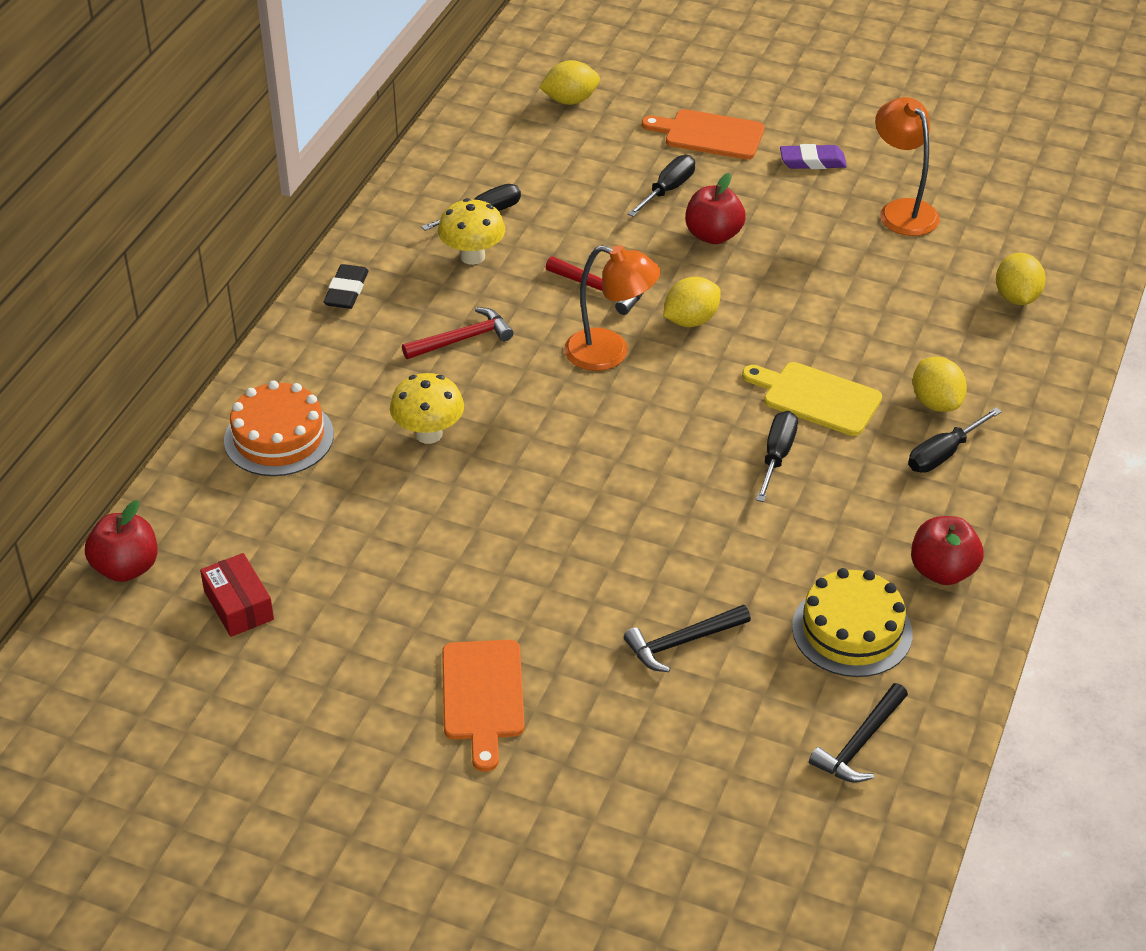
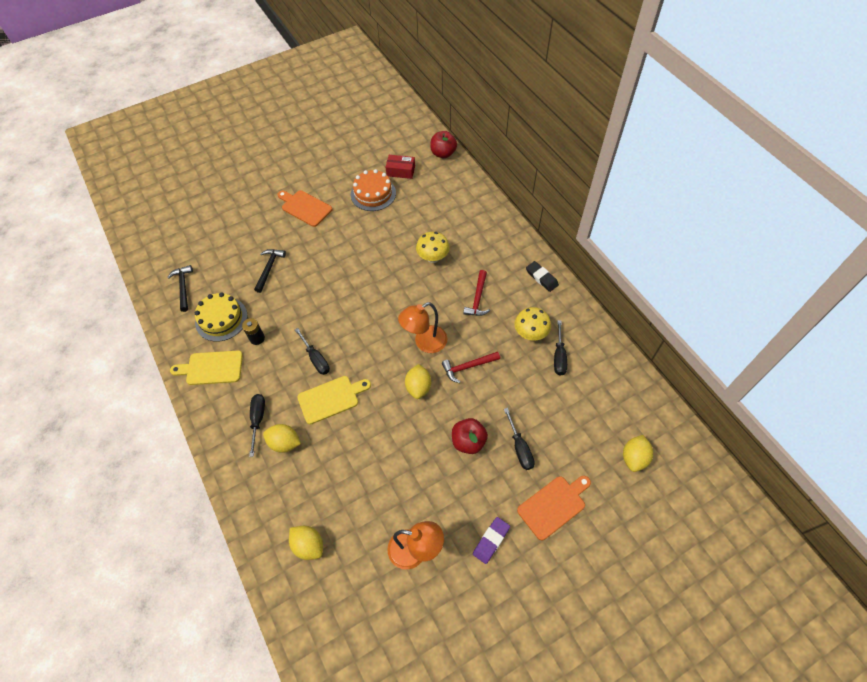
camera: 130 degrees right, 15 degrees up
(279, 437) = (470, 216): orange cake -> orange cake (373, 194)
(828, 553) = (257, 338): none -> black battery
(942, 571) = (211, 368): red apple -> yellow cutting board

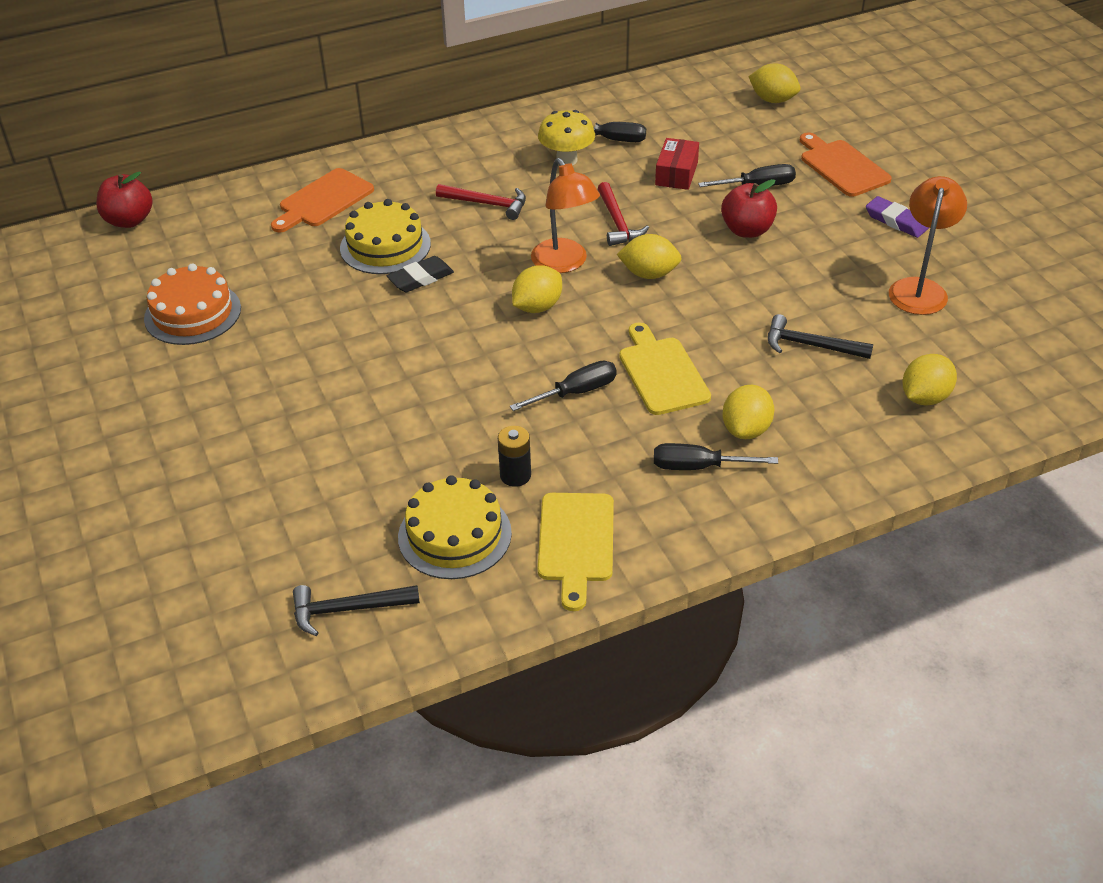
camera: 85 degrees left, 15 degrees down
(269, 268) = (339, 463): black hammer -> black hammer (810, 345)
(305, 207) = (186, 412): orange cutting board -> orange cutting board (323, 200)
(385, 333) = (537, 307): none -> yellow lemon
(400, 171) = (148, 275): red box -> red box (676, 173)
(433, 258) = (385, 246): yellow mushroom -> yellow cake
(541, 278) = (463, 140): black eraser -> black eraser (420, 278)

